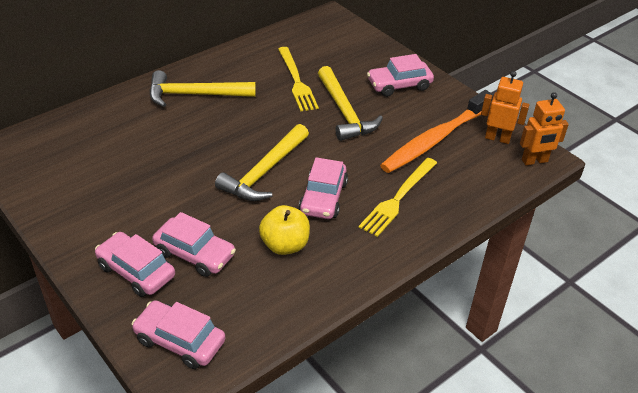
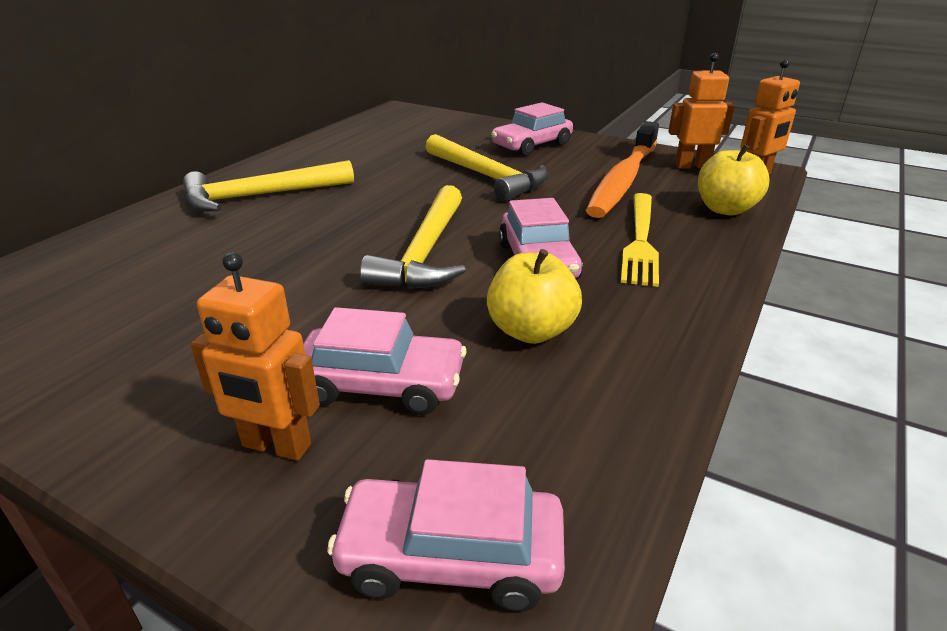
camera: 20 degrees left, 10 degrees down
(136, 271) = (276, 446): pink car -> orange robot
(296, 81) = (399, 162): yellow fork -> none
(479, 187) = (725, 209): none -> yellow apple

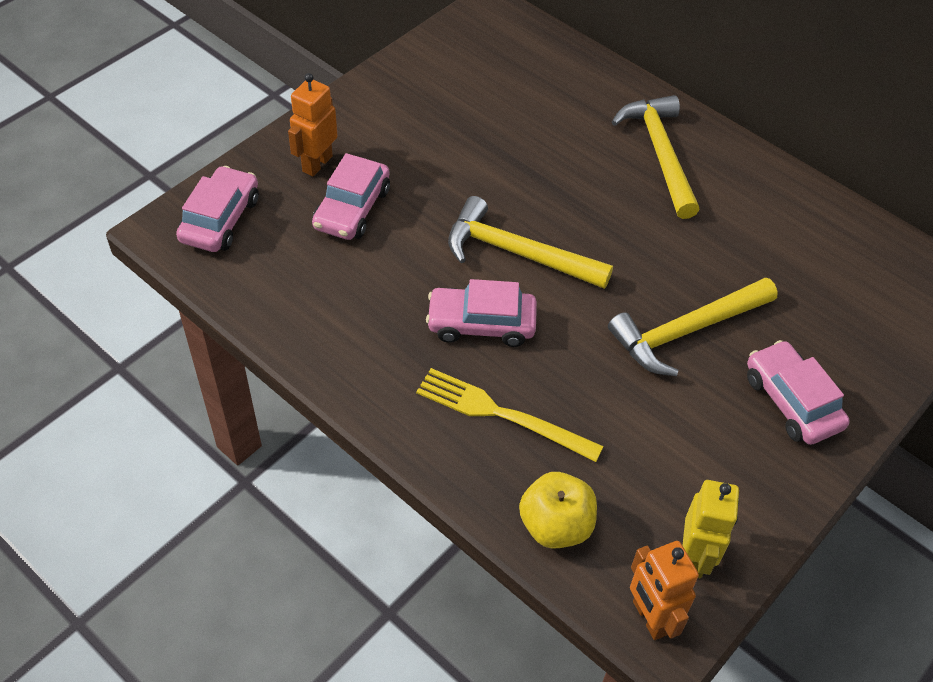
camera: 100 degrees right, 20 degrees up
(531, 331) = (382, 293): yellow apple -> none
(623, 179) = (659, 460): orange toothbrush -> none
(692, 166) = (695, 557): orange robot -> yellow robot

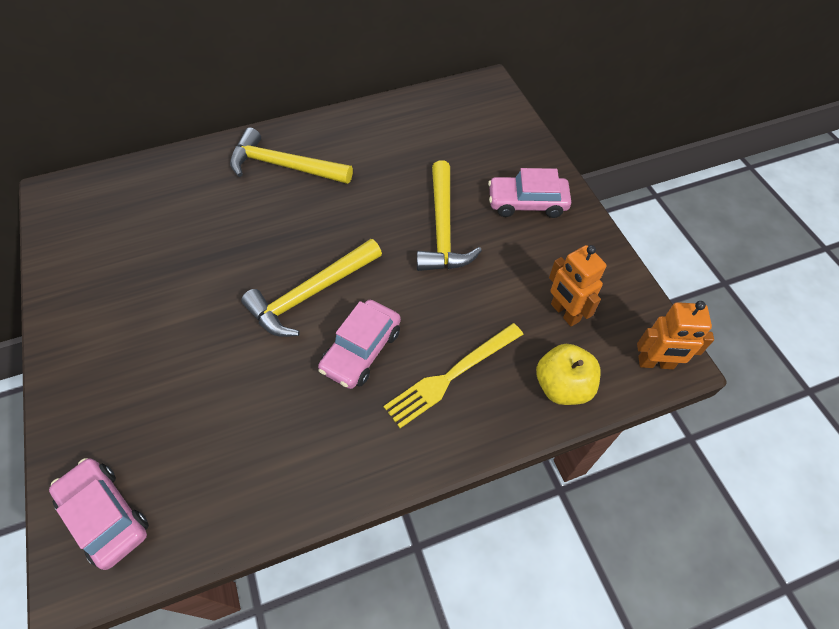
camera: 60 degrees left, 5 degrees up
(317, 164) = (107, 399): orange robot -> orange robot (564, 313)
(352, 208) = (180, 392): pink car -> none
(695, 557) = (620, 314): yellow robot -> none

